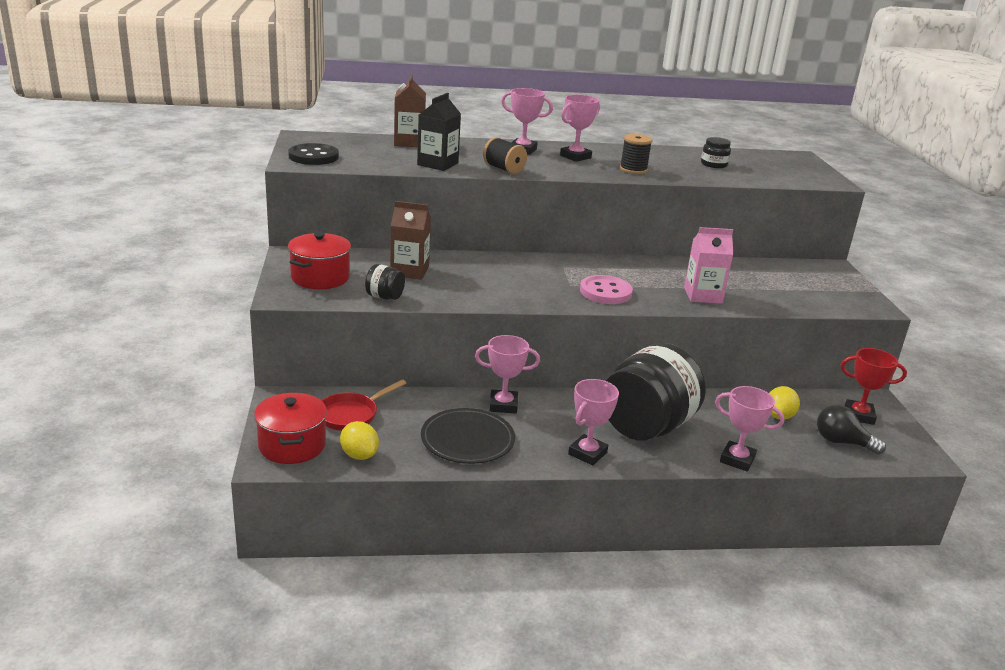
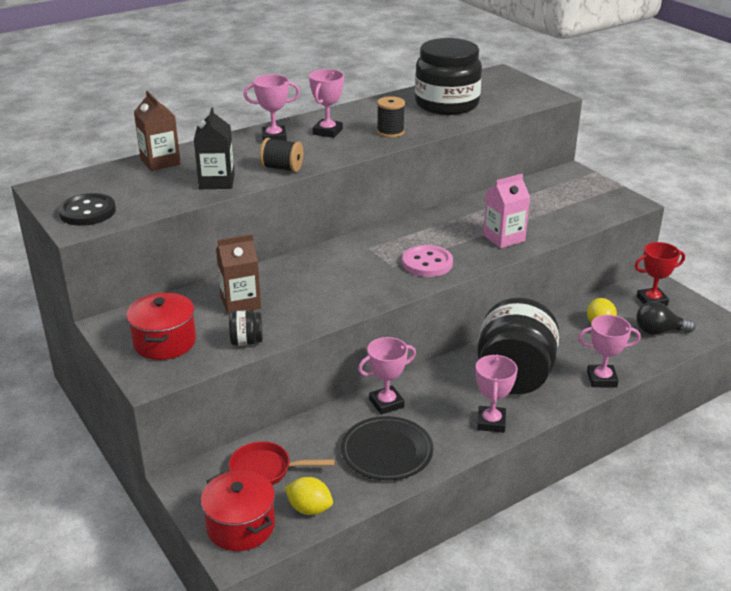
camera: 25 degrees left, 5 degrees up
(351, 415) = (265, 470): red pan -> red pan turned 75 degrees clockwise
(714, 164) = (446, 104): black jar -> black jar, size x2.46

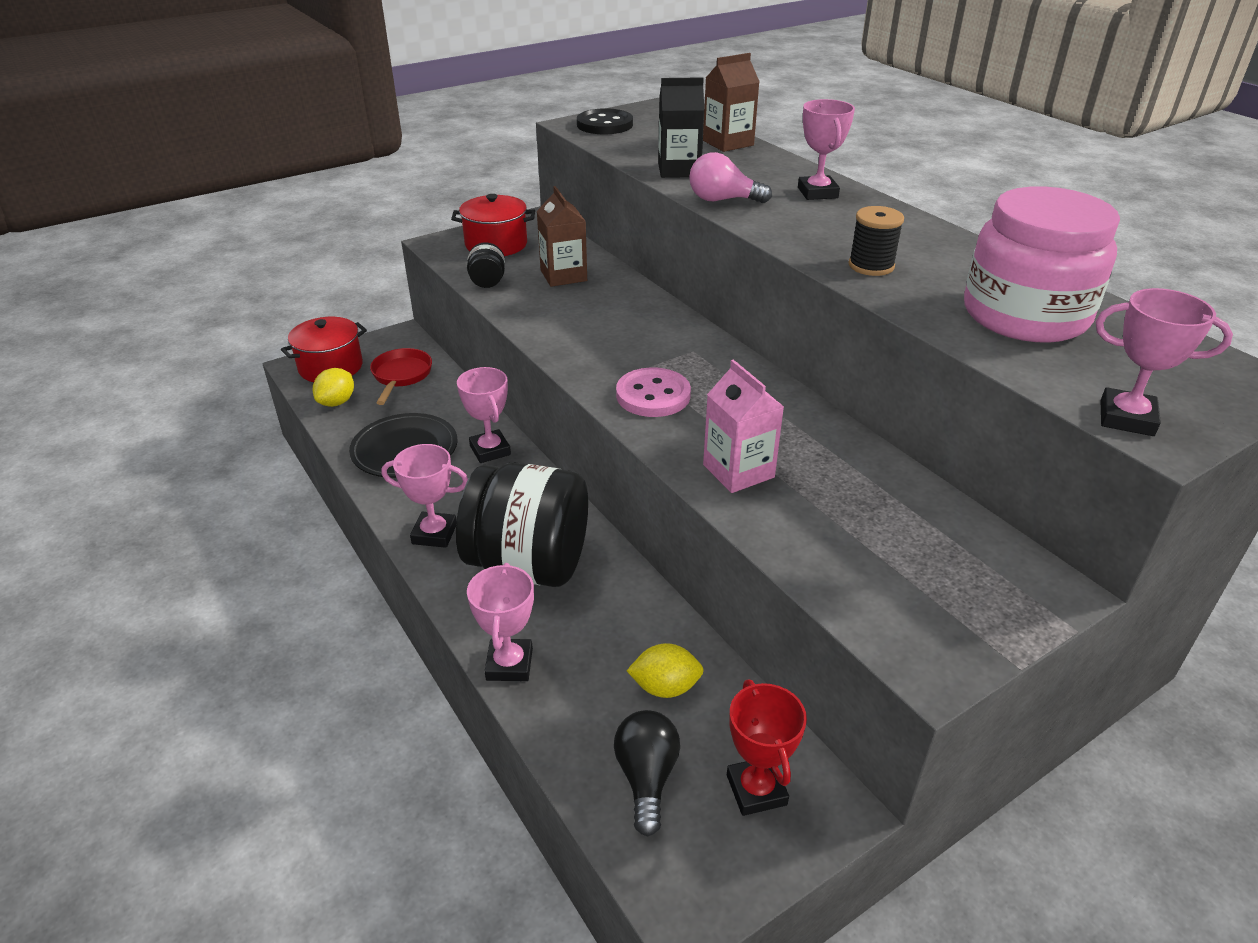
camera: 90 degrees right, 5 degrees up
(282, 168) = (722, 200): black spool -> pink light bulb
(327, 132) = (852, 223): pink trophy -> pink trophy (1126, 418)
(446, 104) = (1025, 315): black jar -> pink jar

